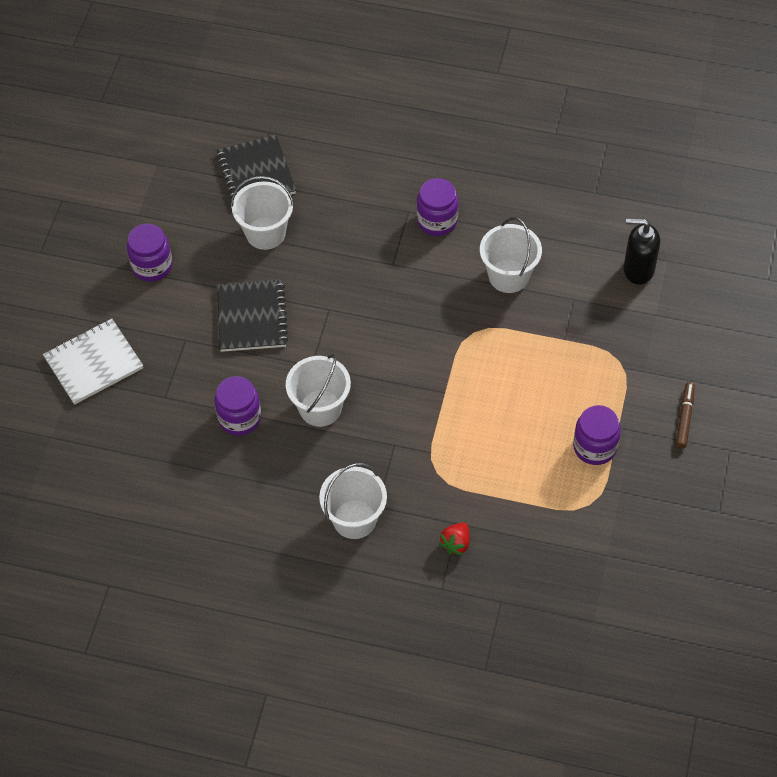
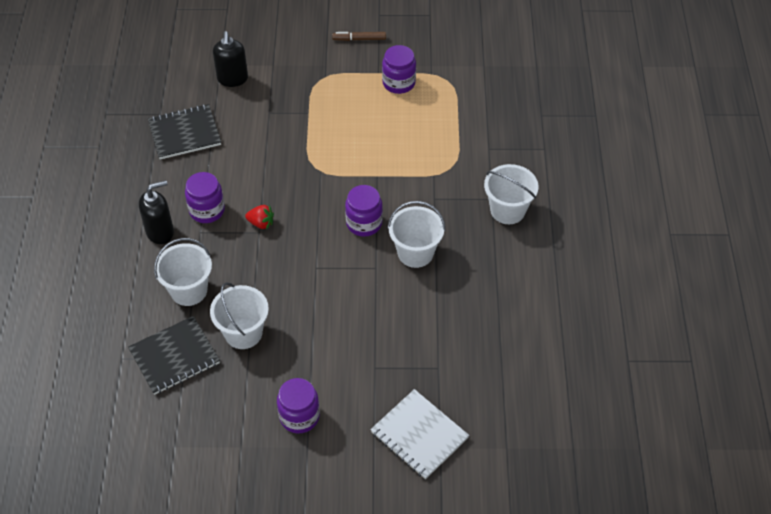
camera: 105 degrees left, 5 degrees down
(239, 418) = (442, 306): purple jar -> purple jar (364, 223)
(252, 317) = (338, 321): black notebook -> black notebook (184, 133)
(418, 177) = (160, 232): none -> black soap dispenser
(456, 543) = (505, 147): red strawberry -> red strawberry (261, 223)
(508, 276) = (255, 154): white bucket -> white bucket (189, 290)

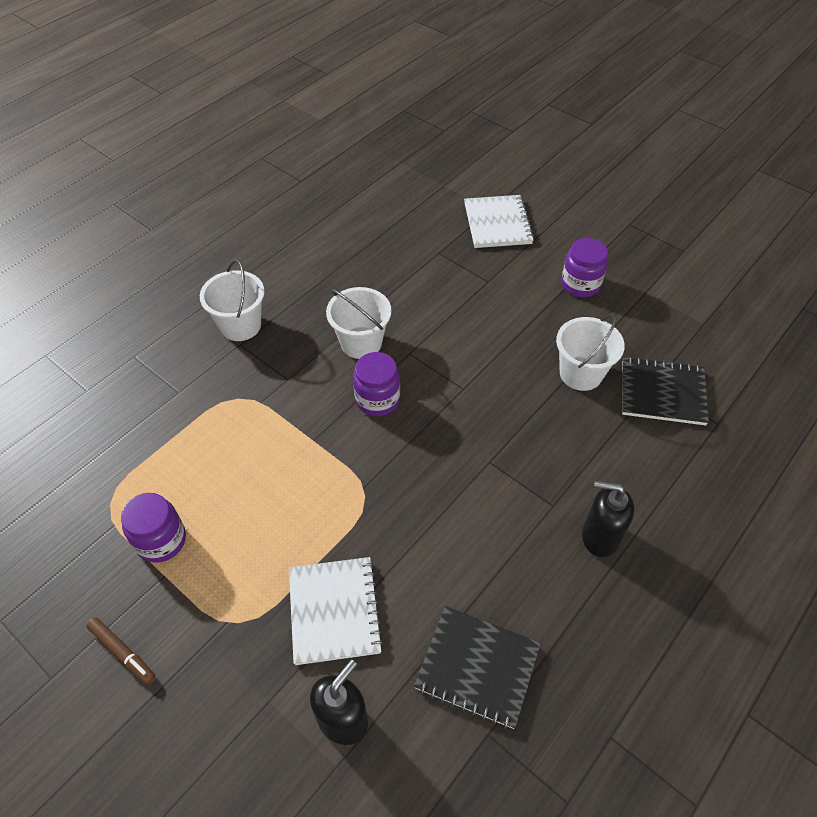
camera: 140 degrees left, 0 degrees up
(189, 290) = (608, 447): white bucket -> none
(207, 210) = (527, 527): purple jar -> none
(261, 223) = (479, 470): red strawberry -> none
(277, 111) = (334, 611): none -> white notebook

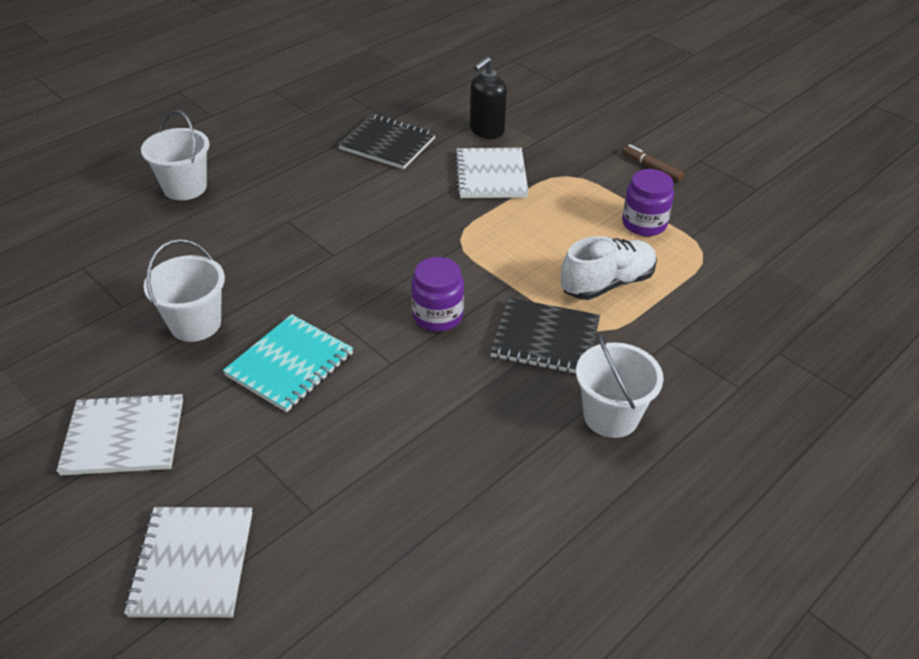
camera: 175 degrees left, 10 degrees down
(219, 450) = (607, 283): none -> white shoe
(361, 343) = (450, 380): white bucket -> white bucket (185, 187)
(488, 344) = (290, 365): none -> turquoise notebook
(580, 284) = (124, 436): purple jar -> white notebook
(599, 537) = (258, 199): black soap dispenser -> none
(662, 392) = (117, 298): black notebook -> black notebook (545, 339)

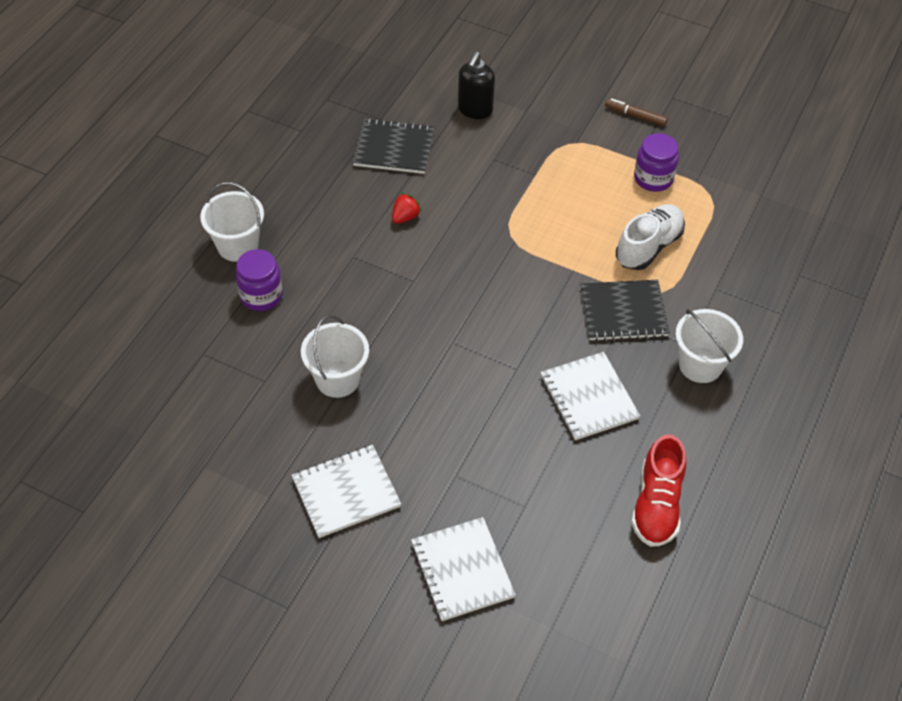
camera: 20 degrees left, 10 degrees up
(290, 365) = (438, 393): turquoise notebook -> none
(361, 200) = (405, 217): none -> red strawberry
(437, 316) = (530, 315): purple jar -> purple jar (261, 295)
(476, 561) = (656, 505): none -> red shoe
(490, 175) = (503, 160): white notebook -> white notebook (588, 398)

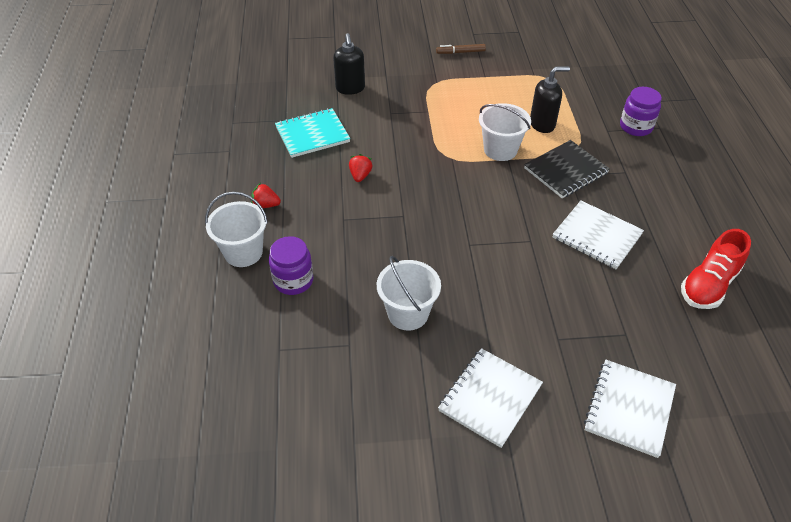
camera: 30 degrees left, 5 degrees down
(292, 206) = (266, 205): none -> red strawberry
(394, 148) = (312, 134): black notebook -> turquoise notebook
(462, 570) = (629, 408): white notebook -> white notebook turned 75 degrees clockwise
(648, 247) = (542, 124): white shoe -> black soap dispenser
(653, 178) = (506, 83): purple jar -> purple jar (636, 127)
(656, 505) = (708, 285): red shoe -> red shoe turned 60 degrees clockwise
(700, 365) = (644, 181): white bucket -> white bucket (500, 150)

